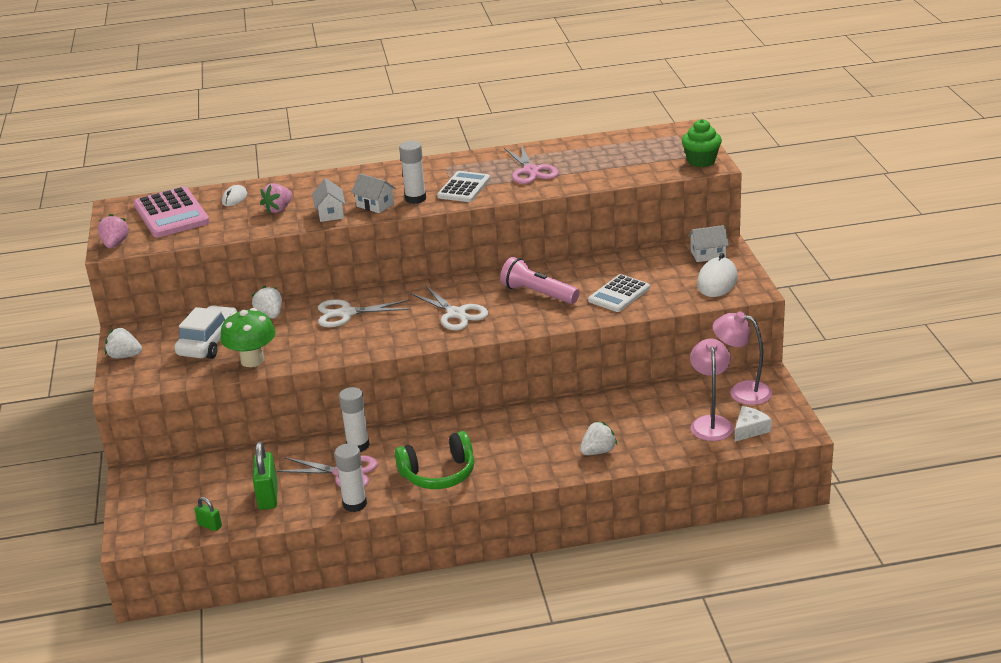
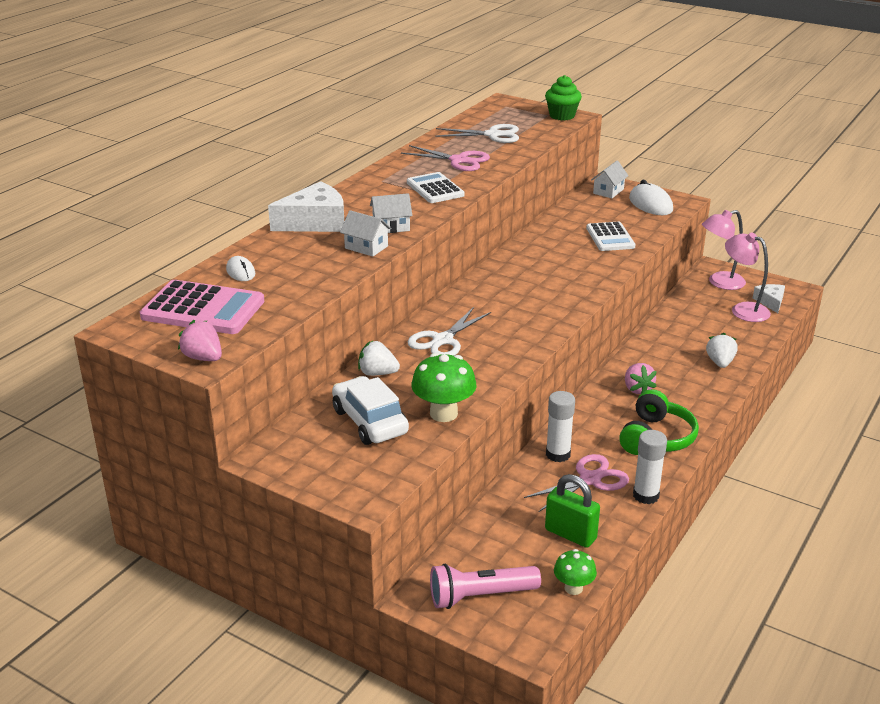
camera: 50 degrees left, 0 degrees up
(125, 356) = (310, 476): white strawberry -> none
(210, 526) = (573, 588): green padlock -> green mushroom
(278, 209) = (308, 263): pink strawberry -> pink strawberry (637, 389)
(341, 181) = (315, 222): none -> white cheese
(415, 199) = (414, 210): white glue stick -> none
(456, 314) = (529, 300): white scissors -> white scissors (493, 135)
(538, 293) = (556, 261): pink flashlight -> pink flashlight (480, 596)

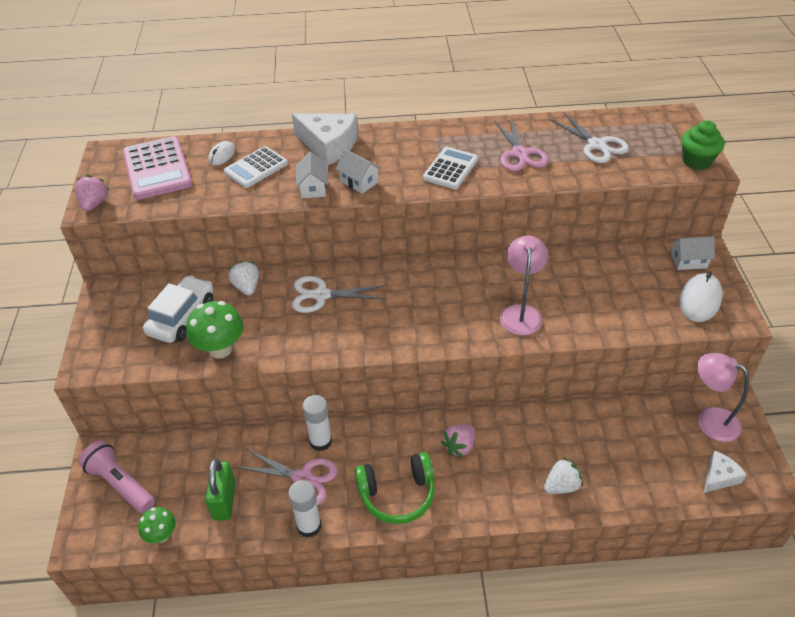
camera: 55 degrees right, 15 degrees up
(610, 237) = (597, 305): white calculator -> white calculator (256, 168)
(743, 310) = (678, 461): pink lamp -> pink lamp (520, 313)

